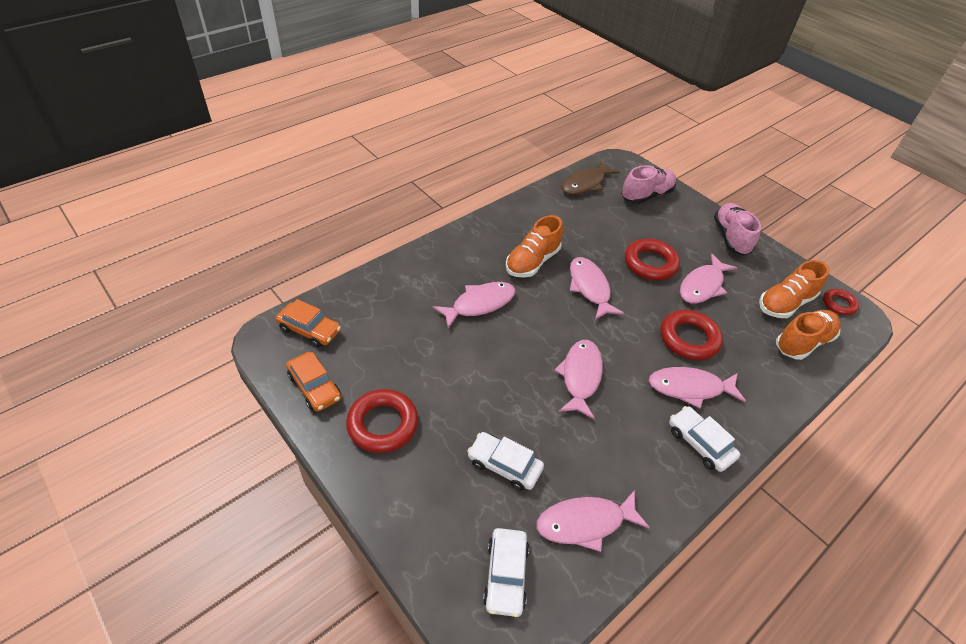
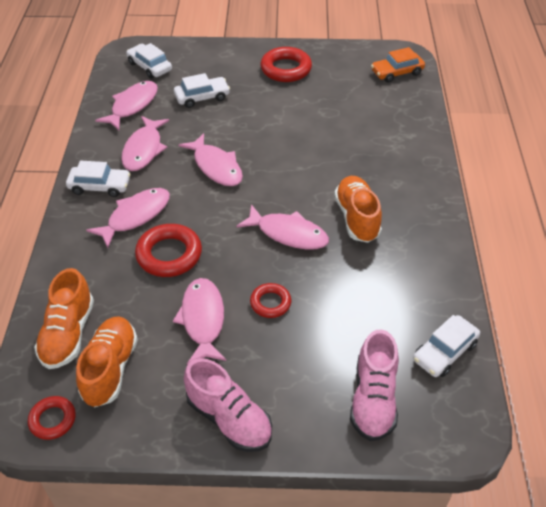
camera: 135 degrees right, 0 degrees up
(314, 387) = (343, 57): orange car -> none
(479, 304) = (339, 158): pink fish -> pink fish (144, 149)
(585, 184) = (444, 352): brown fish -> white car
(650, 263) = (270, 303): red ring -> red ring, size x0.59

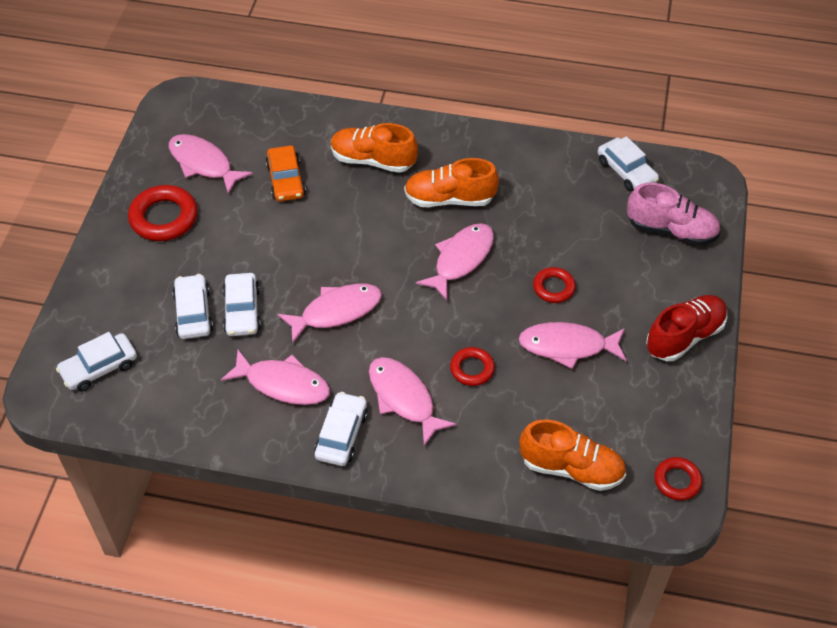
camera: 80 degrees left, 5 degrees up
(110, 368) = (620, 430): orange shoe -> orange shoe (373, 160)
(132, 106) = (185, 393): pink fish -> pink fish (203, 164)
(169, 254) = (472, 369): red ring -> red ring, size x0.59
(208, 119) = (242, 311): none -> white car
(229, 419) = (684, 336): pink shoe -> red shoe
(397, 72) = (211, 114): orange car -> orange car (286, 180)

